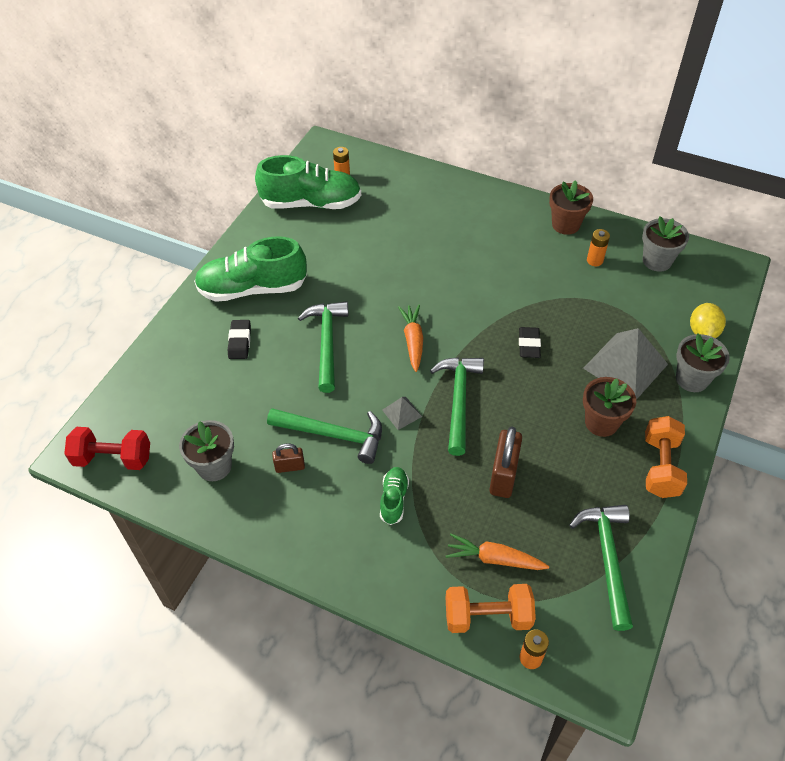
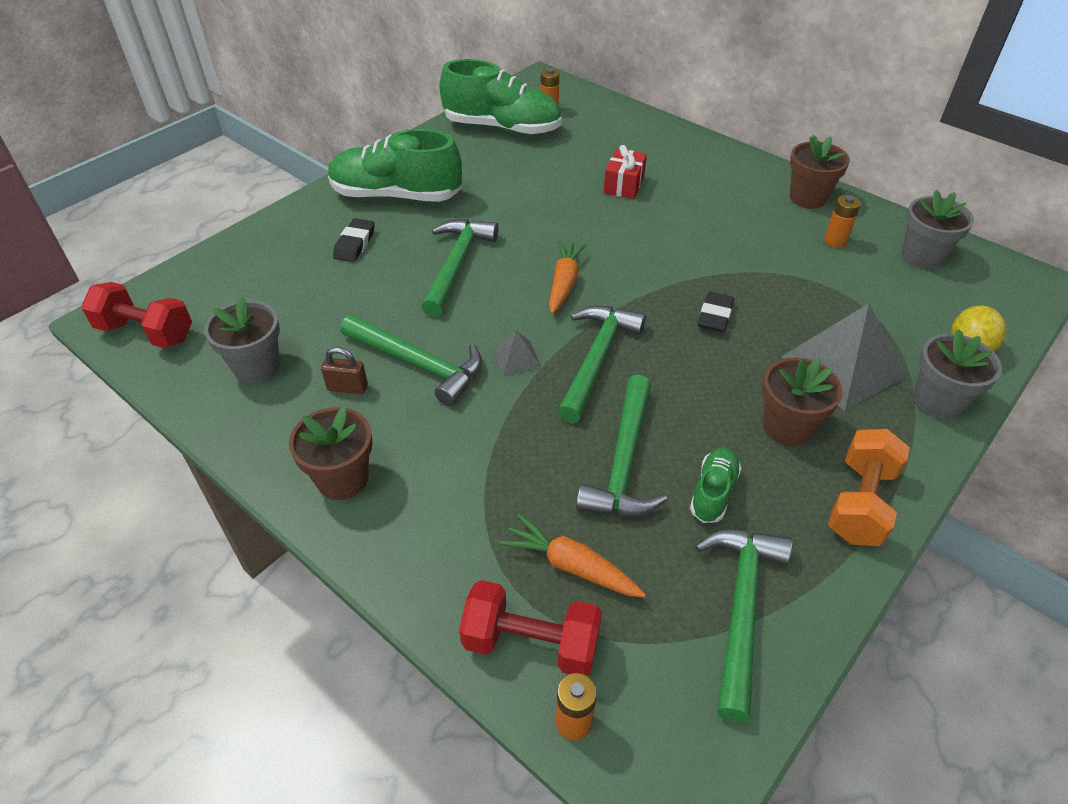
camera: 15 degrees right, 5 degrees down
(318, 538) = (342, 479): none -> brown flower pot
(394, 500) = (462, 456): green shoe -> green shoe (713, 492)
(426, 241) = (623, 185): none -> red gift
(487, 616) = (531, 643): orange dumbbell -> red dumbbell
(503, 475) = (624, 461): brown padlock -> green hammer

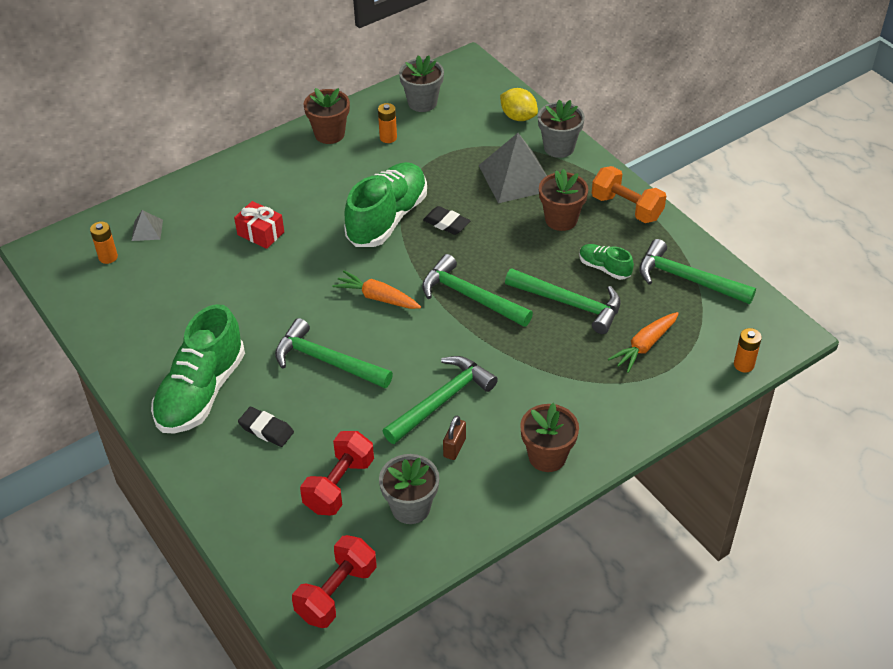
camera: 75 degrees left, 0 degrees up
(502, 128) = (121, 297): green shoe -> green shoe (387, 218)
(516, 358) = (454, 341): grey pyramid -> grey pyramid (147, 230)
(531, 643) = (693, 374): red dumbbell -> red dumbbell (339, 485)

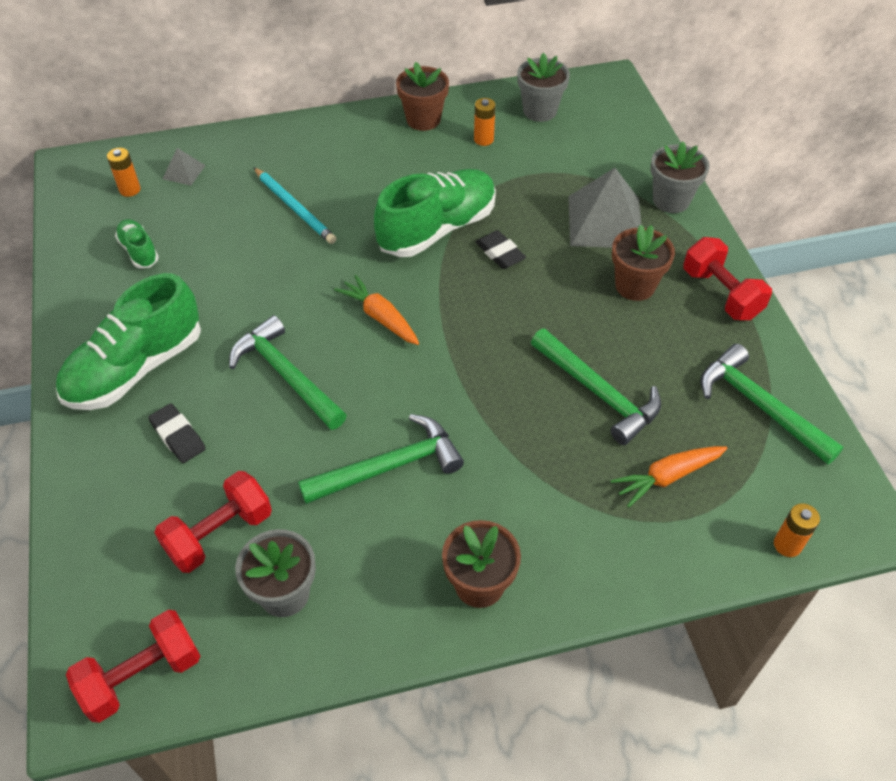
camera: 20 degrees right, 5 degrees up
(260, 233) = (295, 208): red gift -> turquoise pencil
(454, 447) = (374, 532): brown padlock -> none
(470, 297) = (485, 348): green hammer -> none
(518, 117) = (639, 153): yellow lemon -> none
(604, 268) = (661, 361): green shoe -> green shoe (139, 251)
(626, 208) = (721, 294): orange dumbbell -> red dumbbell

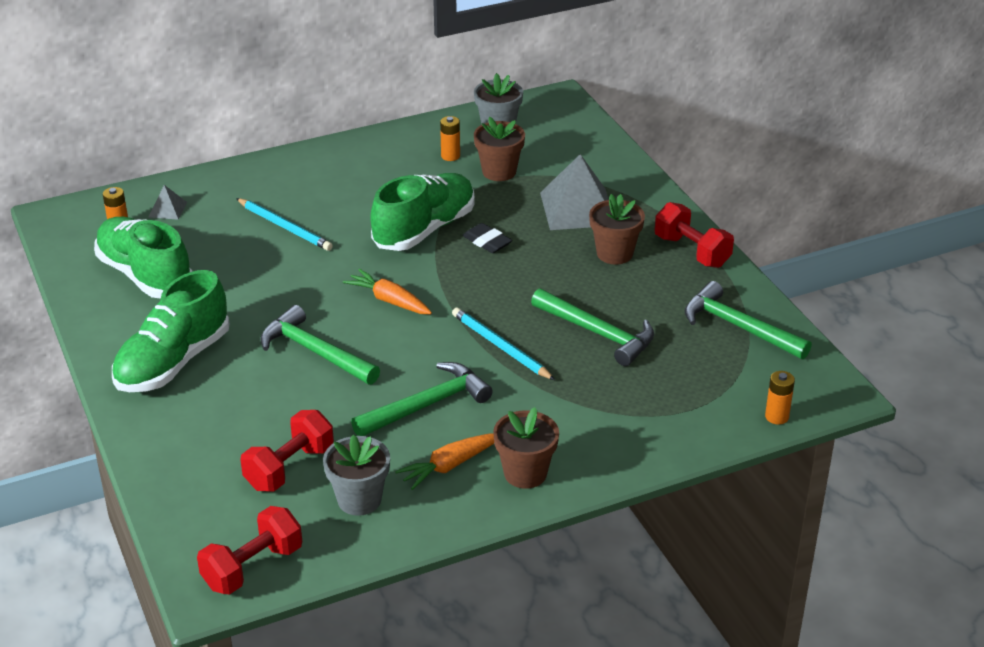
camera: 10 degrees left, 15 degrees down
(139, 251) = (145, 275): green shoe -> green shoe, size x2.10
(178, 436) = (229, 406): black eraser -> none
(423, 120) = (388, 145): brown flower pot -> brown flower pot (499, 172)
(487, 396) = (500, 347): none -> turquoise pencil
(667, 477) = (669, 384): orange carrot -> orange carrot (449, 466)
(671, 200) = (634, 186): grey flower pot -> none

